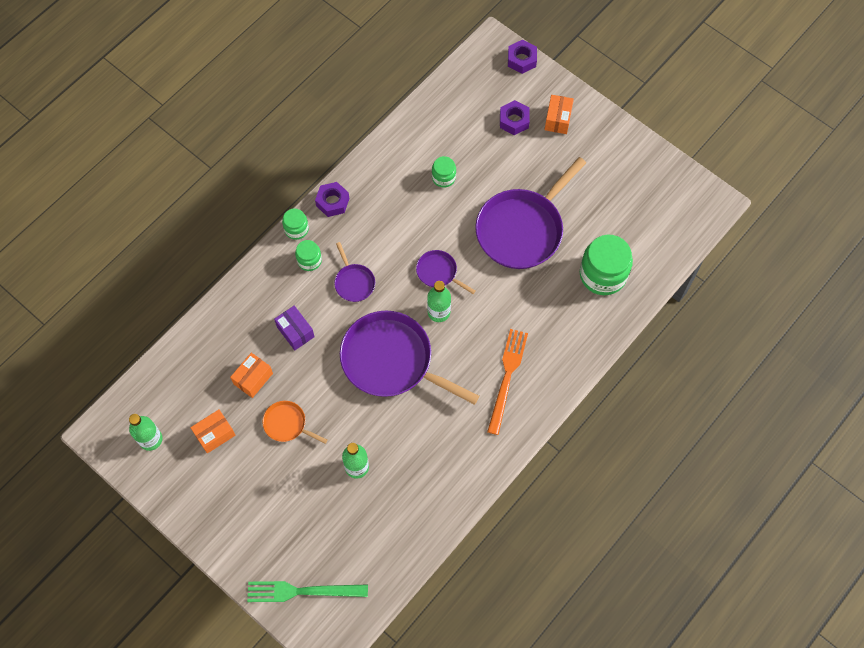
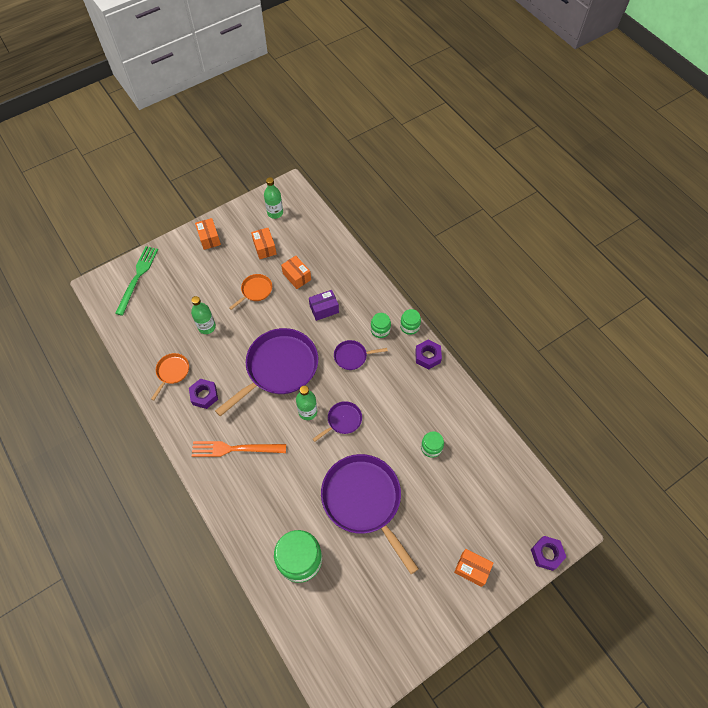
camera: 105 degrees right, 5 degrees down
(214, 516) = (209, 238): none -> orange box
(431, 486) = (172, 372): none -> orange pan
(507, 377) = (235, 449): orange fork -> orange fork turned 150 degrees clockwise
(514, 120) = (478, 526): purple nut -> purple nut (204, 395)

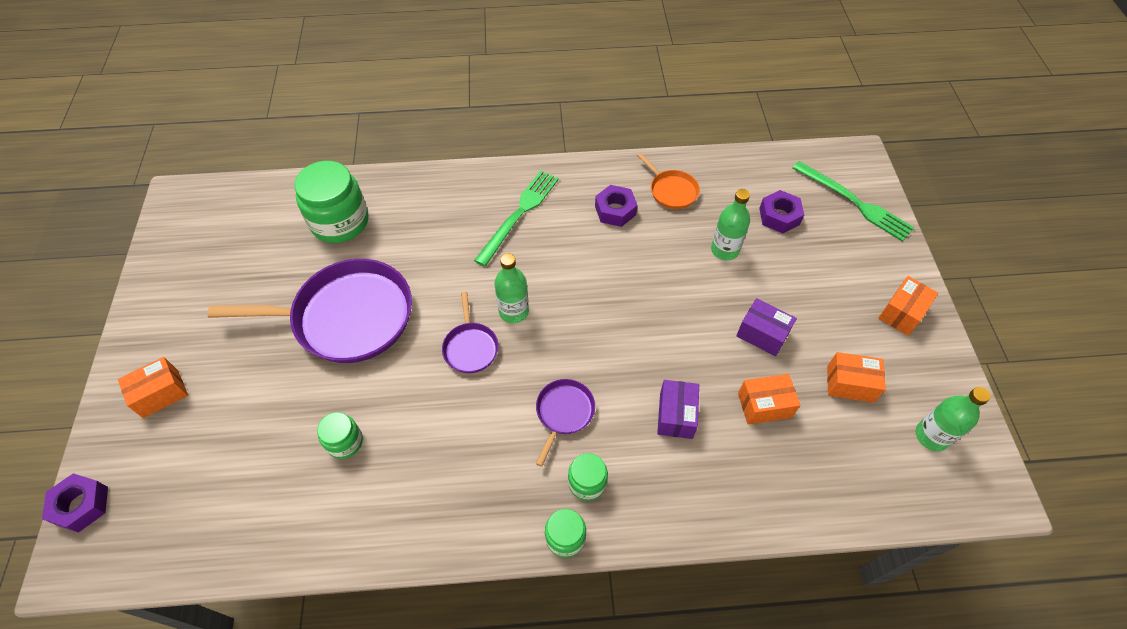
camera: 120 degrees right, 5 degrees down
(209, 238) = (902, 313): orange box -> orange box turned 60 degrees counterclockwise
(235, 449) = (519, 214): orange fork -> green fork
(255, 290) = (762, 334): orange pan -> purple box
(279, 368) = (605, 307): purple pan -> none
(427, 356) = (490, 532): purple nut -> purple nut (779, 216)

